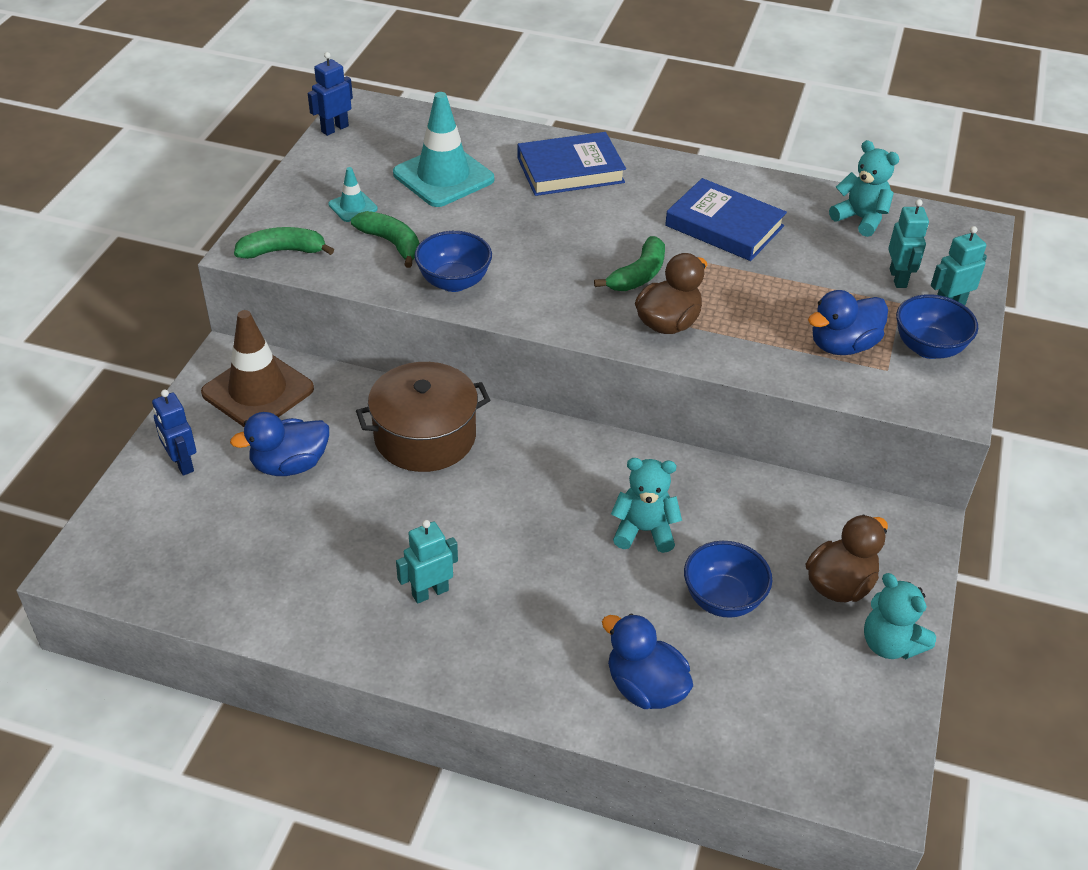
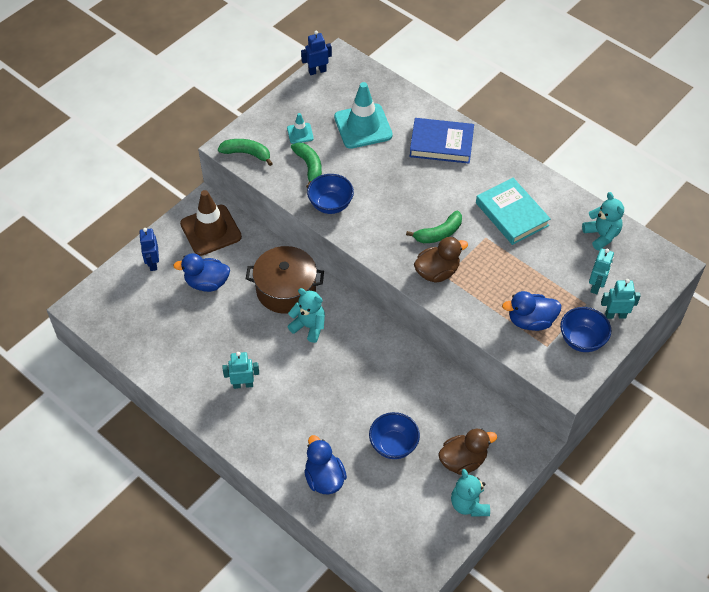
camera: 25 degrees right, 10 degrees up
(644, 531) = (374, 389): turquoise teddy bear -> turquoise teddy bear (309, 326)
(724, 226) = (512, 214): blue book -> turquoise book

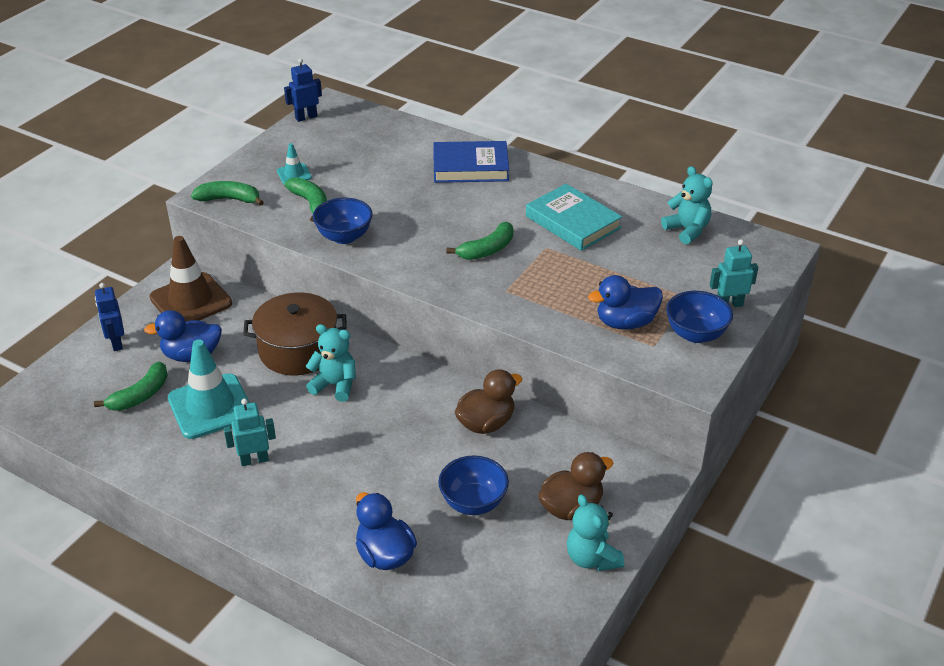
camera: 10 degrees left, 15 degrees down
(167, 314) = (140, 395): none -> green banana
(363, 126) = (371, 160): turquoise traffic cone -> turquoise traffic cone (210, 406)
(437, 272) = (494, 287): brown duck -> brown duck (486, 423)
(596, 286) = (696, 279): turquoise robot -> none

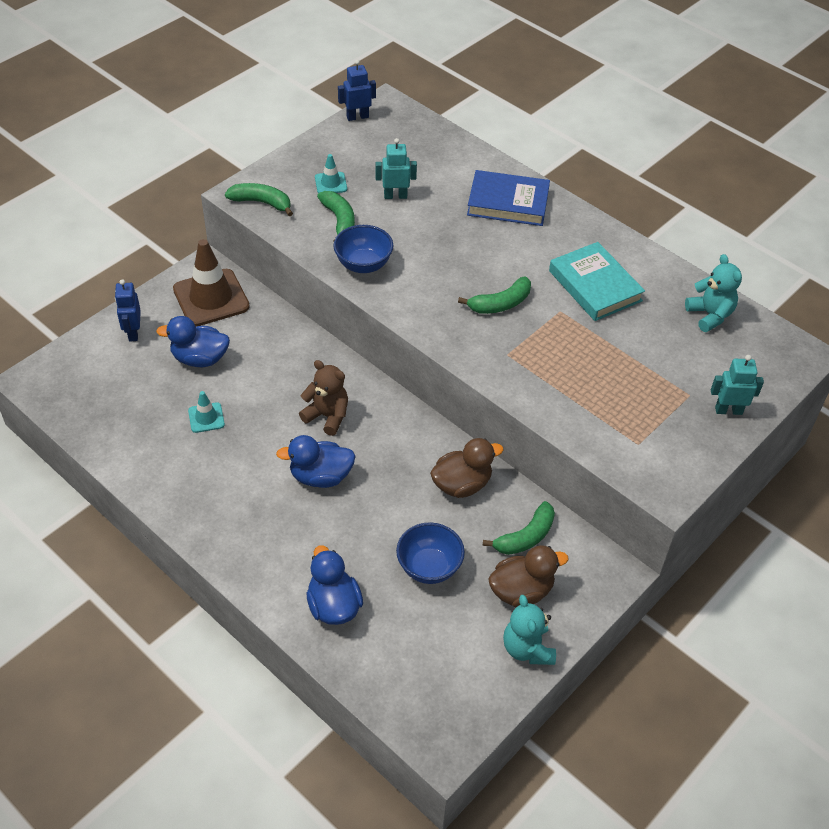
camera: 10 degrees right, 10 degrees up
(140, 395) = (144, 394): green banana -> green banana (525, 537)
(210, 406) = (206, 418): turquoise traffic cone -> turquoise traffic cone, size x0.48
(254, 460) = (235, 482): turquoise robot -> turquoise robot (395, 196)
(298, 350) = (301, 371): brown pot -> none
(335, 385) = (327, 416): turquoise teddy bear -> brown teddy bear
(625, 323) = (617, 412): blue duck -> blue duck (320, 476)
(695, 334) = (684, 438): blue bowl -> none

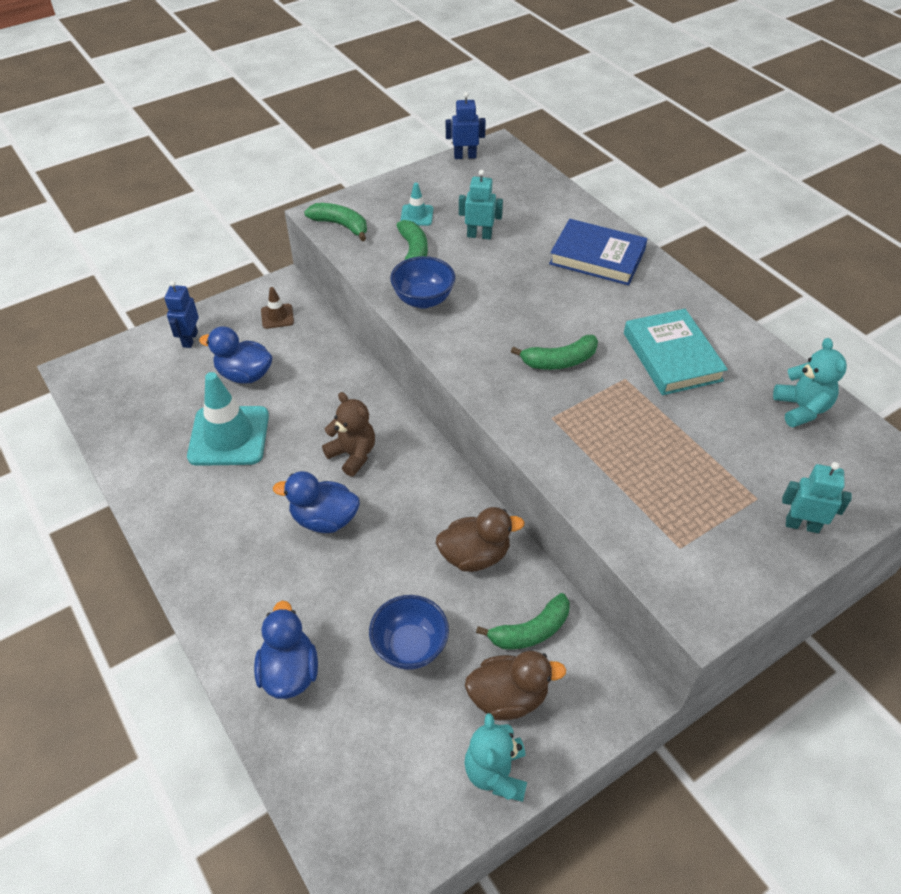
camera: 15 degrees right, 0 degrees up
(206, 418) = (229, 436): turquoise traffic cone -> turquoise traffic cone, size x2.10
(211, 298) = (277, 316): brown traffic cone -> brown traffic cone, size x0.48

